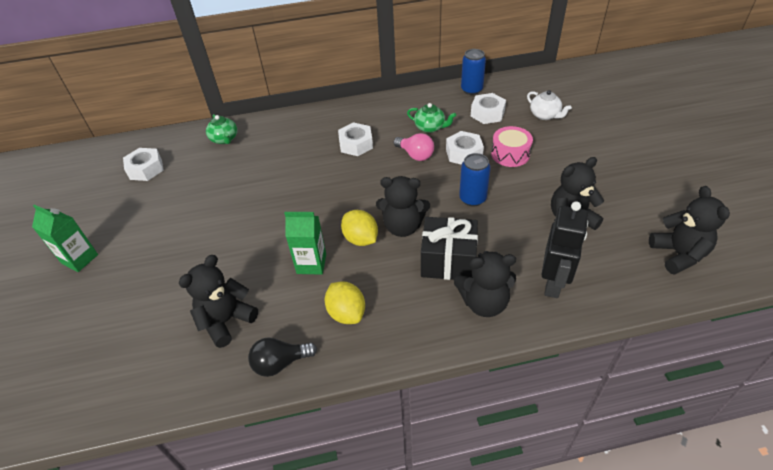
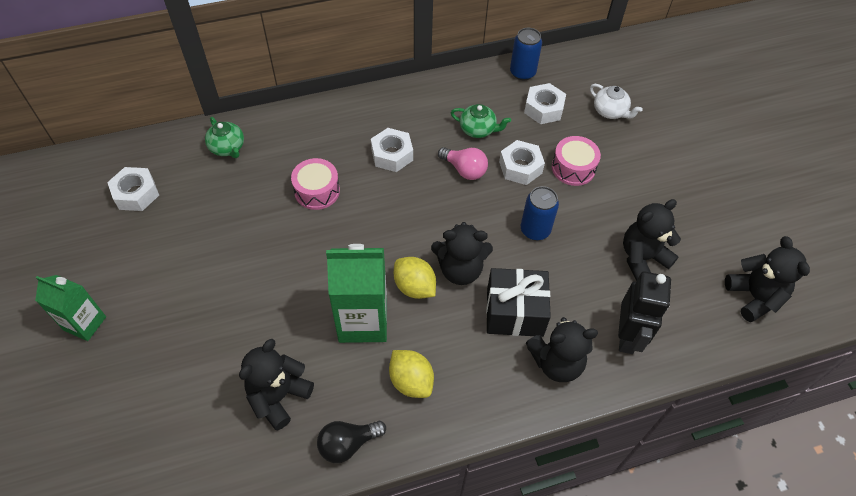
camera: 10 degrees left, 10 degrees up
(290, 168) = (317, 191): none -> pink drum
(311, 264) = (363, 321): green carton -> green carton, size x1.59

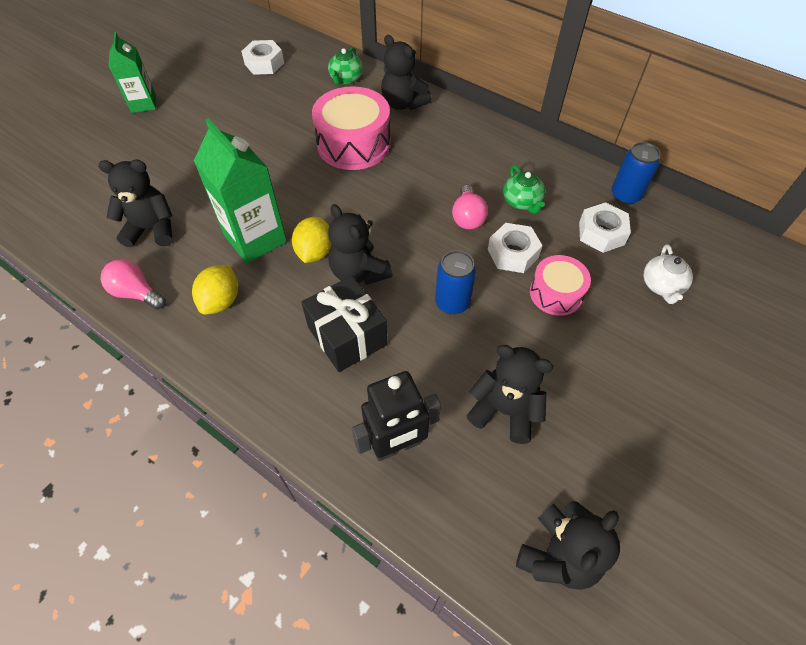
camera: 55 degrees right, 0 degrees up
(317, 191) = (353, 144): pink drum -> pink drum, size x1.69
(348, 444) = (136, 293): black light bulb -> pink light bulb
(392, 155) = (434, 164): white nut -> none
(556, 362) = (318, 398): black teddy bear -> black teddy bear (403, 103)

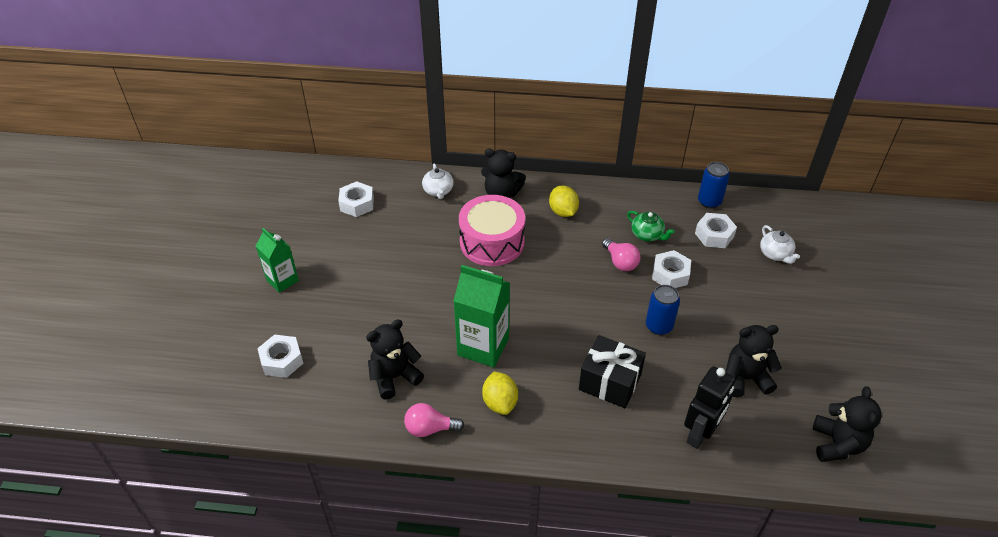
camera: 30 degrees left, 10 degrees down
(78, 171) = (282, 360): none -> white nut
(314, 252) = (536, 336): yellow lemon -> yellow lemon (563, 212)
(346, 79) = (438, 191): green teapot -> white teapot
(359, 272) = (579, 335): black teddy bear -> none
(556, 293) = (717, 289): pink drum -> none

